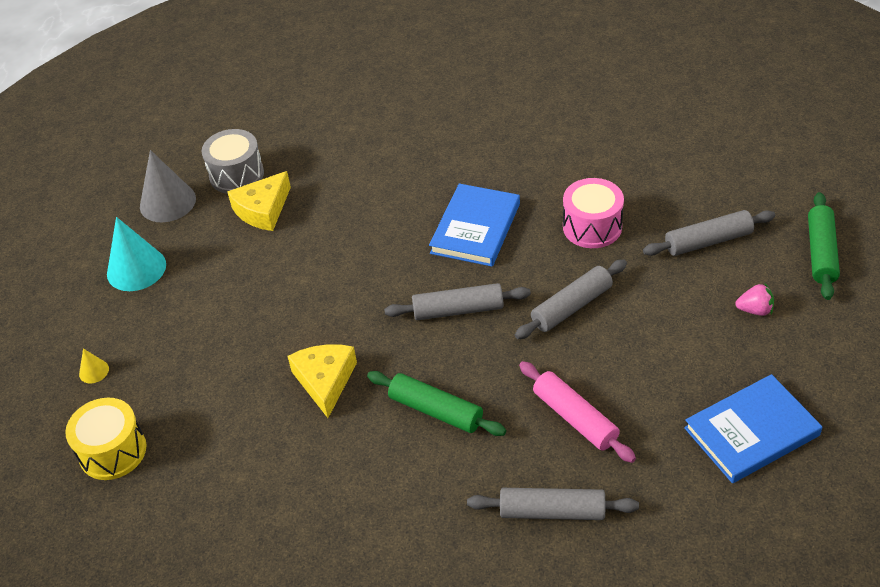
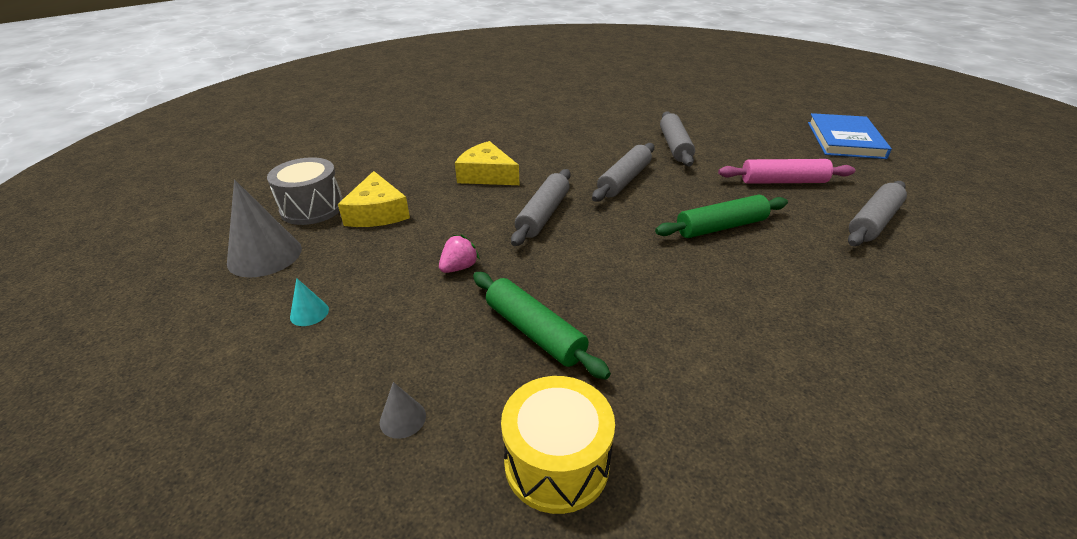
camera: 55 degrees left, 10 degrees down
(94, 371) = (402, 418): yellow cone -> grey cone
(136, 269) = (309, 313): turquoise cone -> turquoise cone, size x0.46
(325, 381) = (626, 263): yellow cheese -> yellow cheese (486, 175)
(475, 228) = (554, 146): blue book -> none
(592, 227) = (612, 117): pink drum -> none
(708, 241) = (672, 98): grey rolling pin -> grey rolling pin (543, 215)
(755, 310) = (743, 107): pink strawberry -> pink strawberry (459, 267)
(821, 252) = (719, 81): green rolling pin -> green rolling pin (534, 332)

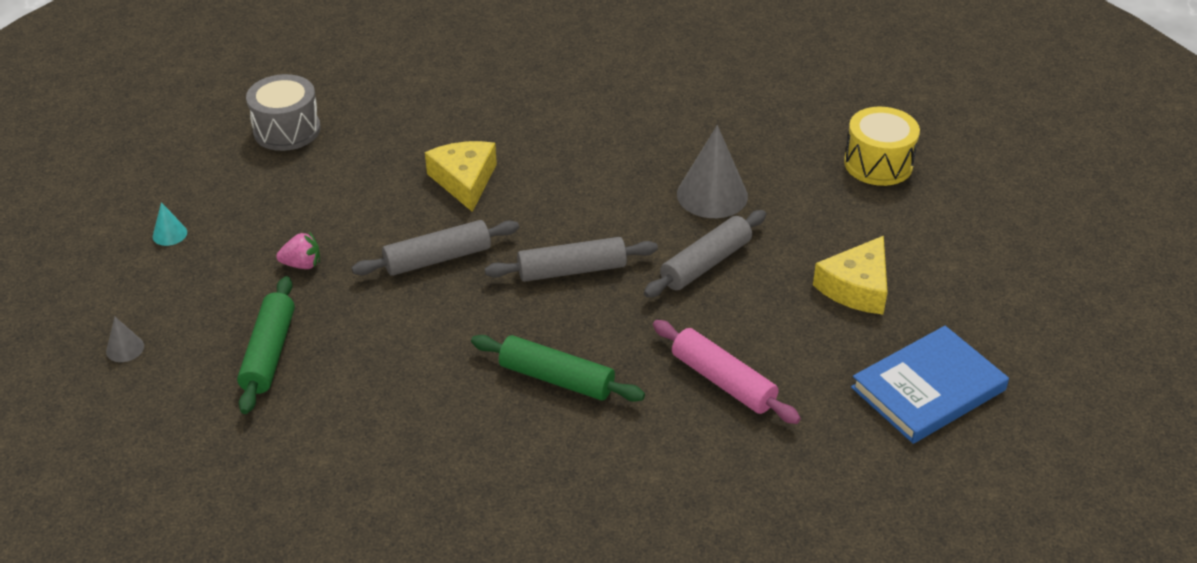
camera: 45 degrees right, 5 degrees up
(265, 255) = (203, 161): grey cone -> grey cone (712, 195)
(377, 213) = (323, 167): yellow cheese -> yellow cheese (856, 287)
(556, 462) = (157, 437): yellow drum -> yellow drum (878, 164)
(873, 222) = (707, 482): grey rolling pin -> none

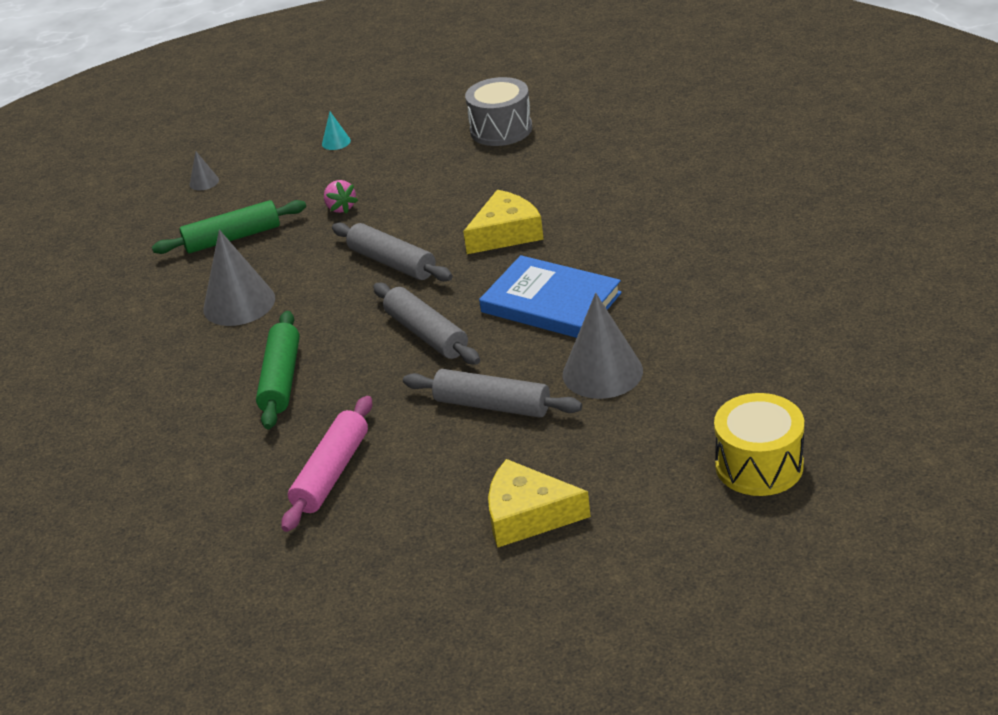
camera: 70 degrees right, 5 degrees down
(399, 377) = (239, 303): none -> grey cone
(928, 389) = (400, 615): blue book -> blue book (551, 302)

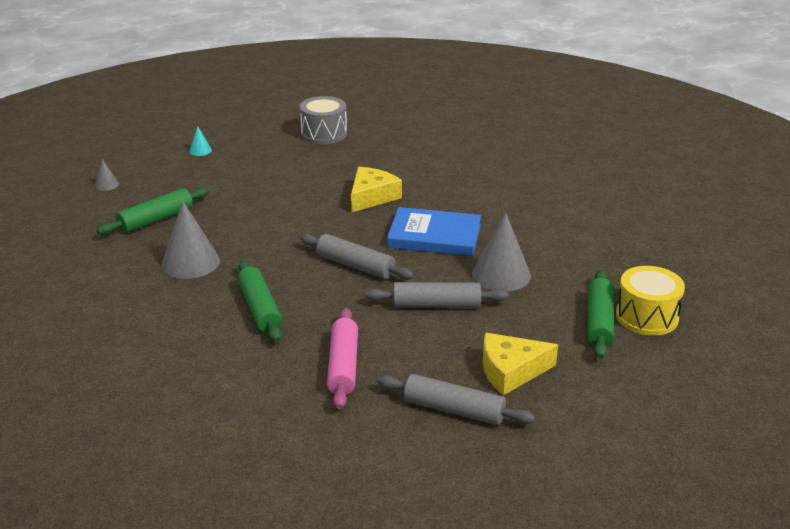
camera: 25 degrees left, 5 degrees down
(341, 208) = (232, 192): pink strawberry -> none
(392, 263) = (297, 223): grey rolling pin -> grey rolling pin (453, 410)
(688, 463) = (599, 322): none -> green rolling pin

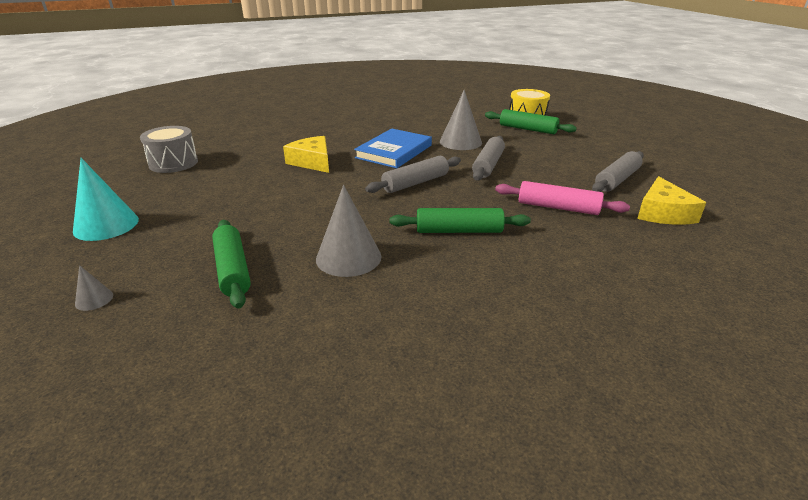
camera: 70 degrees left, 0 degrees up
(200, 150) = (106, 225): turquoise cone -> turquoise cone, size x2.15
(511, 371) = (575, 158): yellow cheese -> yellow cheese (663, 213)

